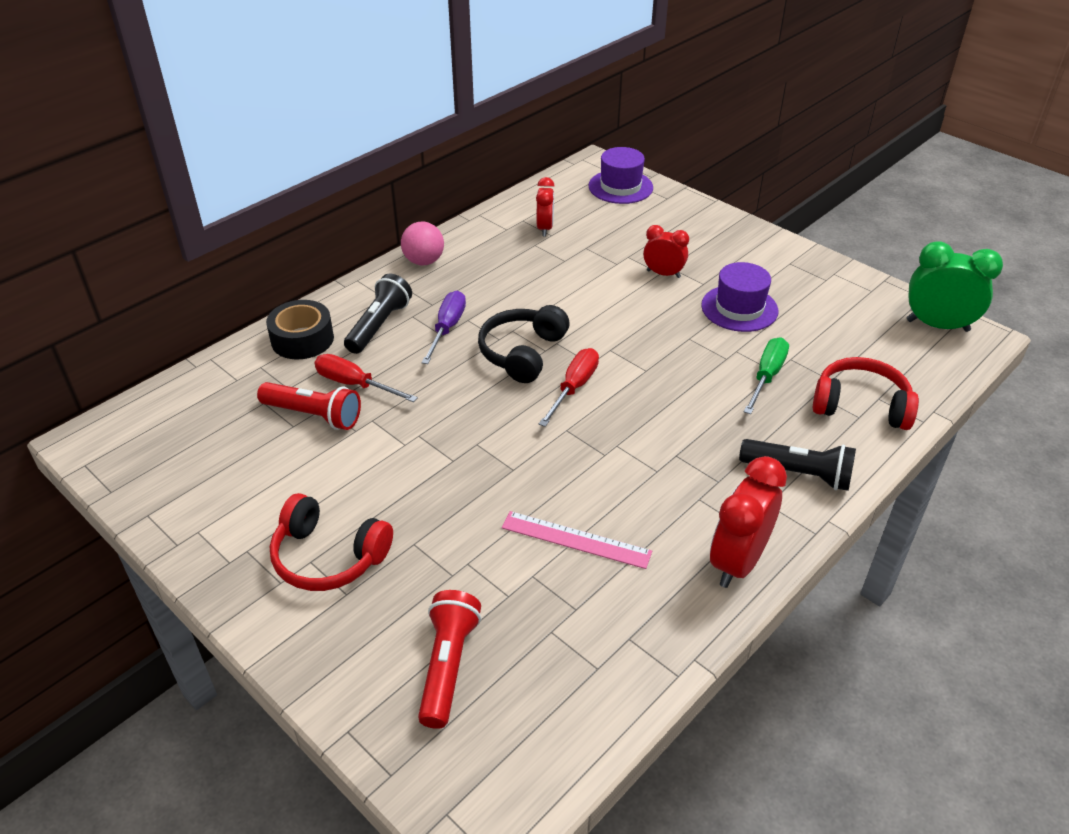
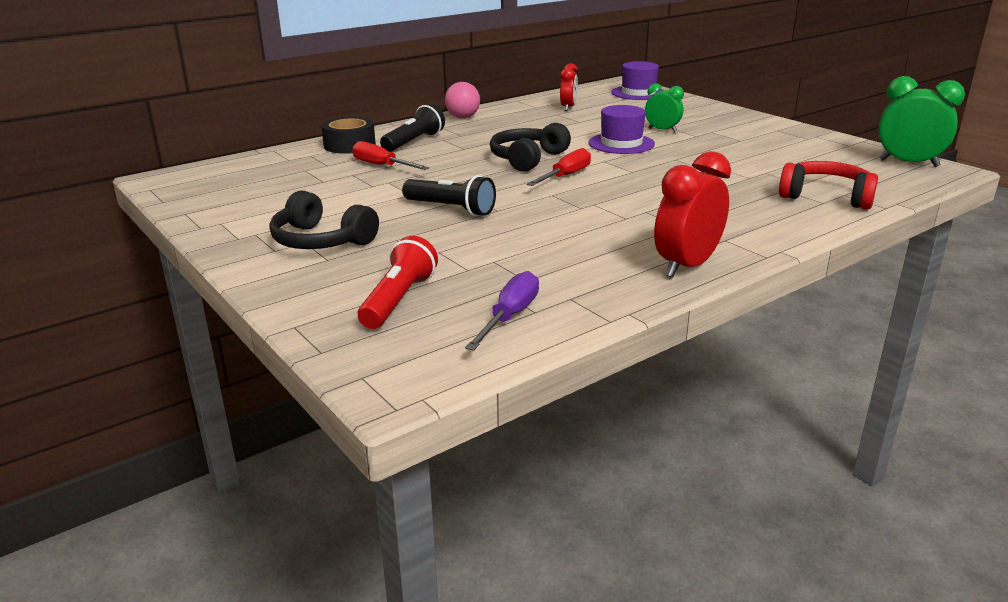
camera: 10 degrees right, 15 degrees down
(313, 415) = (341, 177): red flashlight -> none
(328, 557) = (321, 241): red headphones -> black headphones
(447, 328) = (469, 146): purple screwdriver -> purple screwdriver (510, 316)
(576, 539) = (540, 246): pink ruler -> none
(663, 274) = (662, 130): red clock -> green clock
(739, 308) = (725, 148): purple hat -> purple hat (621, 143)
(766, 376) = (741, 179): green screwdriver -> none
(798, 474) = (758, 226): black flashlight -> black flashlight (451, 209)

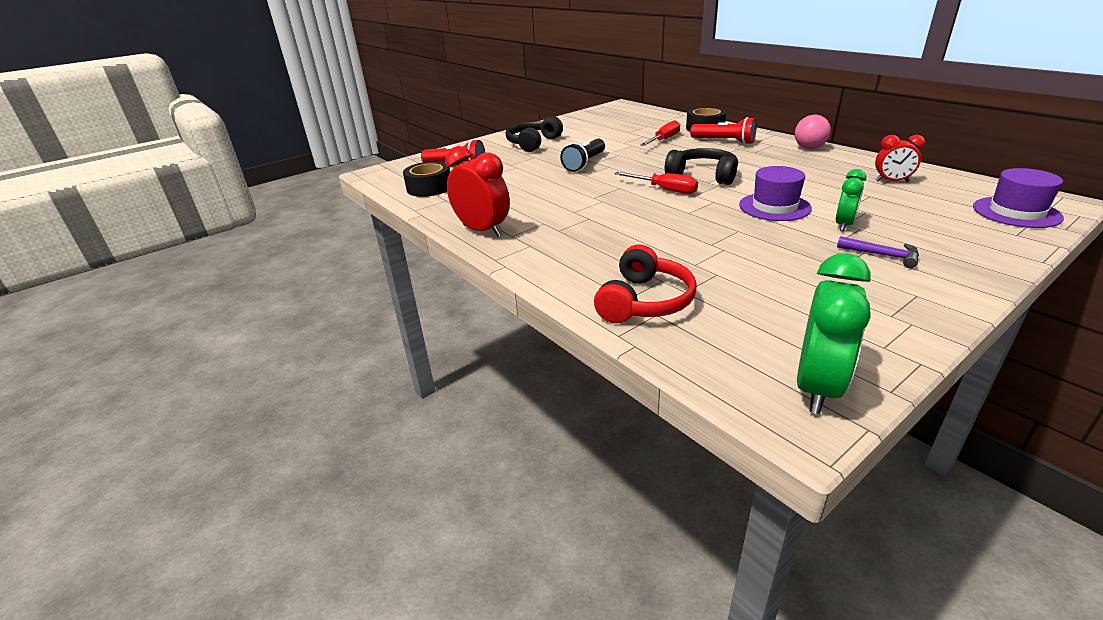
camera: 90 degrees right, 5 degrees up
(414, 142) = (724, 141): black flashlight -> red flashlight
(510, 316) = (429, 188): purple screwdriver -> black tape
(717, 128) = (883, 255): none -> purple hammer

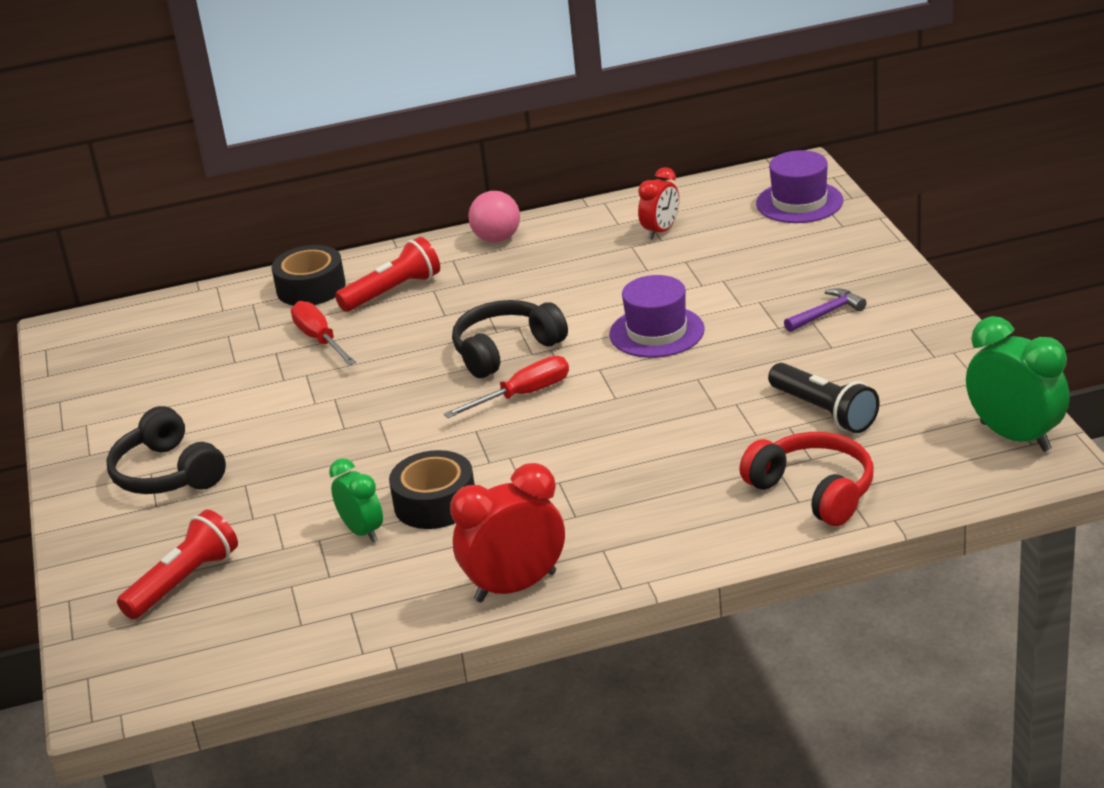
camera: 65 degrees left, 0 degrees up
(429, 188) = (271, 626): black tape -> black tape (435, 503)
(584, 163) = (339, 439): black flashlight -> black flashlight (824, 412)
(843, 225) = (743, 307): green clock -> green clock (362, 532)

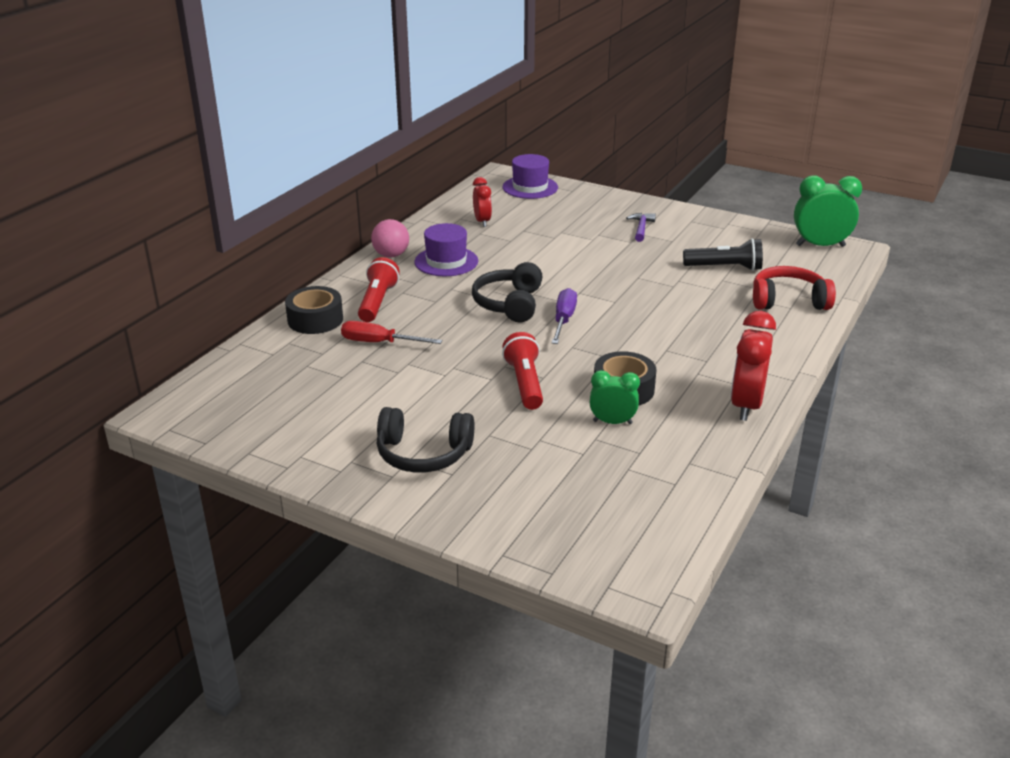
camera: 50 degrees left, 0 degrees up
(184, 582) = (560, 502): red flashlight -> red flashlight (525, 383)
(523, 395) = (563, 320): red screwdriver -> purple screwdriver
(656, 332) = (575, 265): purple hat -> purple hat (446, 261)

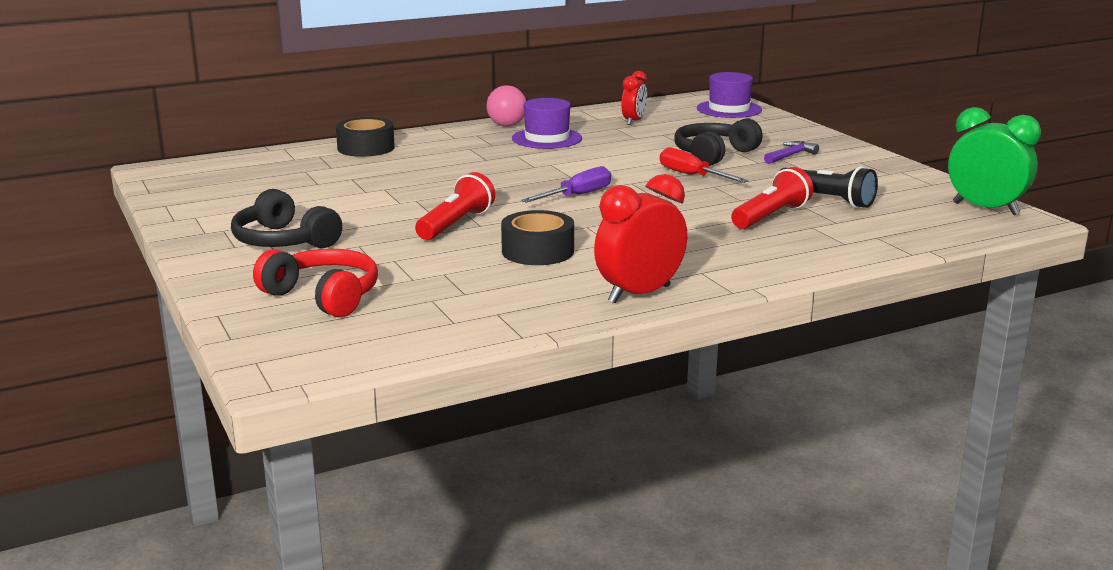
camera: 35 degrees right, 10 degrees down
(377, 302) = (436, 149): red flashlight -> red flashlight (771, 216)
(379, 343) = (387, 172): red screwdriver -> red screwdriver (692, 176)
(509, 304) = (548, 175): black headphones -> black headphones (714, 154)
(612, 422) = (481, 268): green clock -> none
(788, 301) = (853, 238): red headphones -> red headphones (323, 296)

